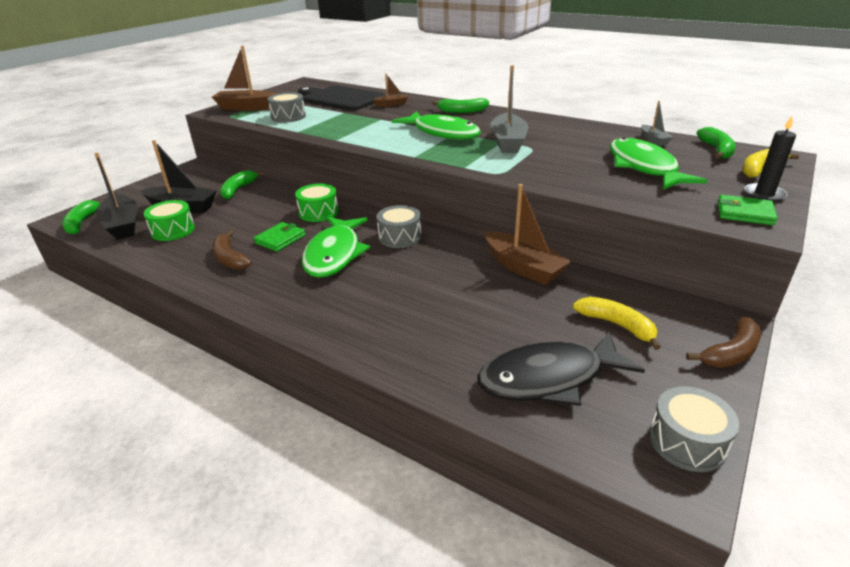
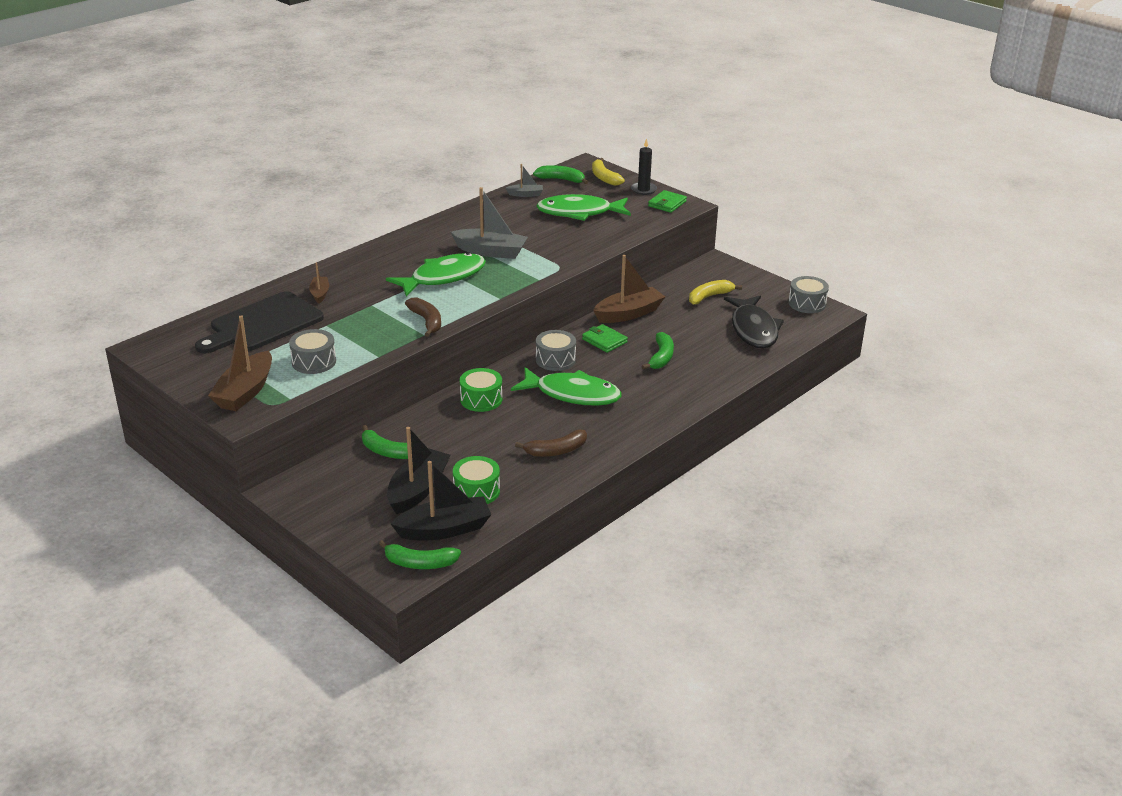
camera: 80 degrees left, 0 degrees up
(280, 239) = (530, 422): green wallet -> green wallet (604, 341)
(462, 111) = (381, 258): green banana -> green banana (661, 357)
(730, 353) = (744, 271): brown banana -> brown banana (427, 321)

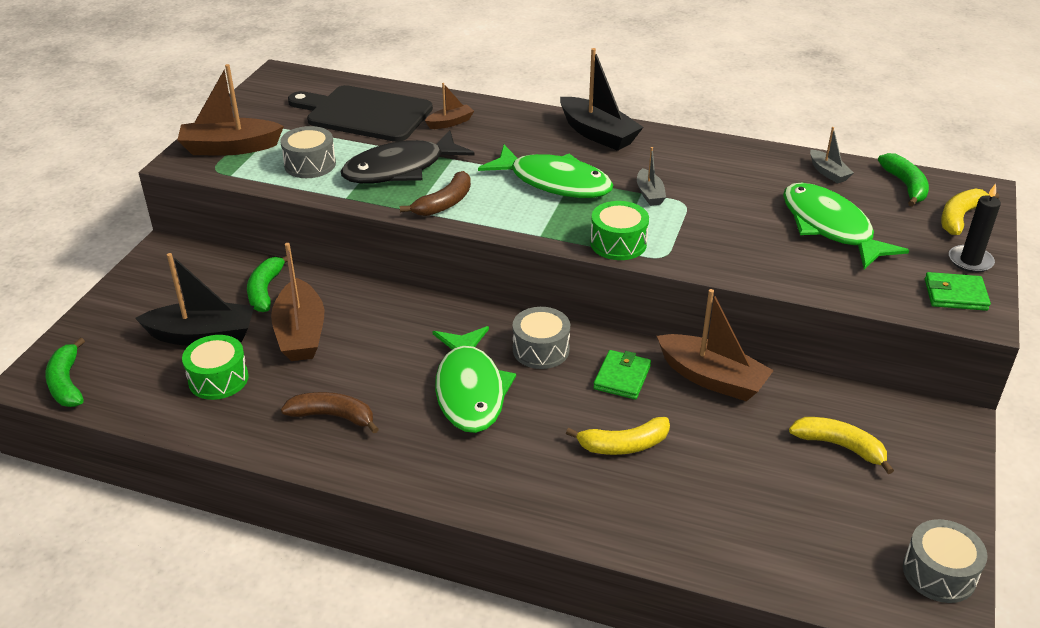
camera: 65 degrees right, 5 degrees up
(444, 529) = (135, 380): black boat -> black boat (598, 134)
(455, 446) = (300, 333): none -> brown boat
(481, 399) = (409, 320): green drum -> green drum (618, 243)
(491, 251) = (649, 194): grey boat -> grey boat, size x0.52
(556, 451) = (333, 416): brown banana -> brown banana turned 150 degrees clockwise
(661, 357) = (623, 445): green banana -> yellow banana
(753, 329) = (790, 526): black fish -> black fish (400, 169)

